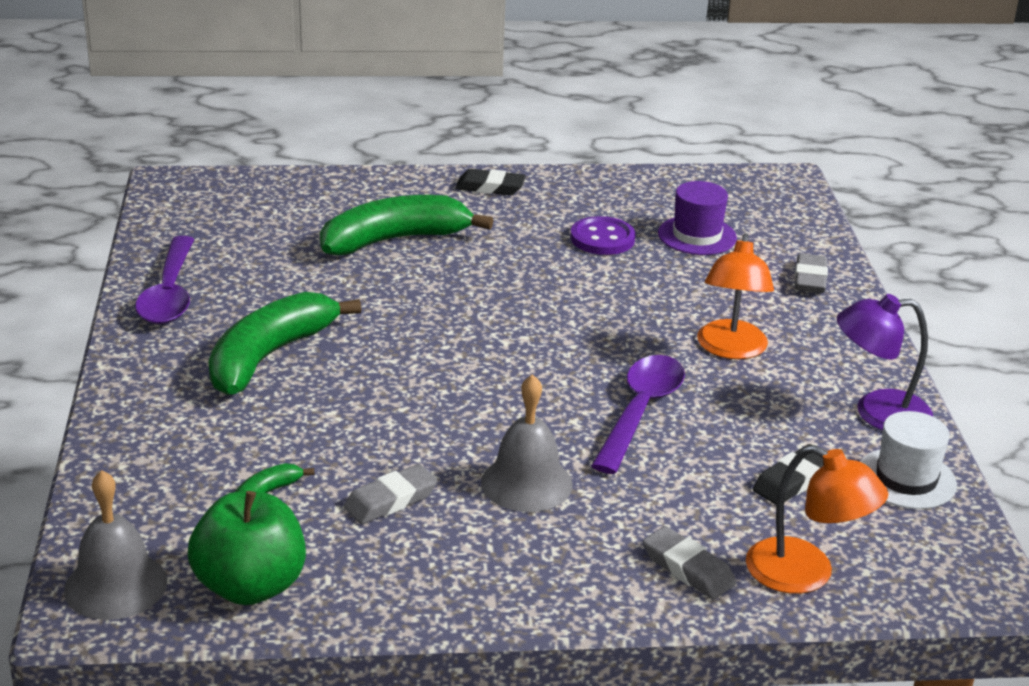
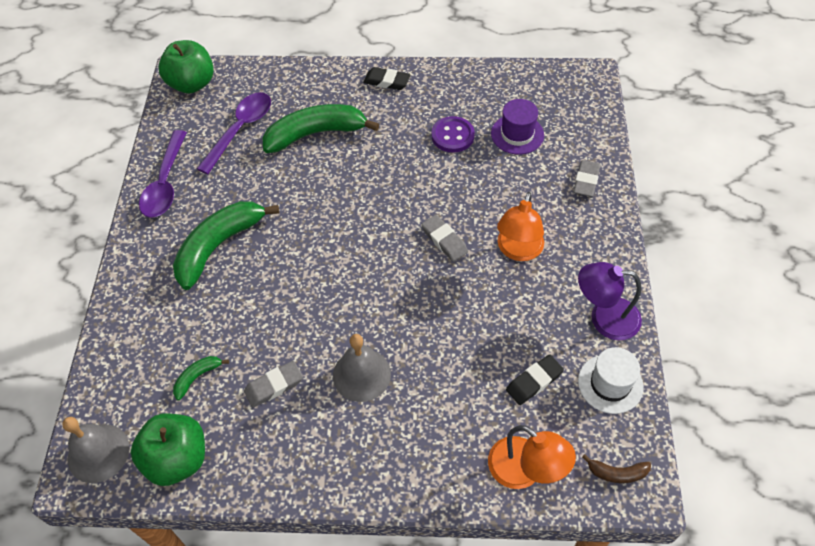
camera: 10 degrees right, 25 degrees up
(191, 193) = (192, 84): none -> green apple
(640, 411) = (447, 309): purple spoon -> purple spoon (240, 130)
(688, 569) = (450, 461): grey eraser -> grey eraser (444, 240)
(944, 570) = (617, 473): none -> brown banana

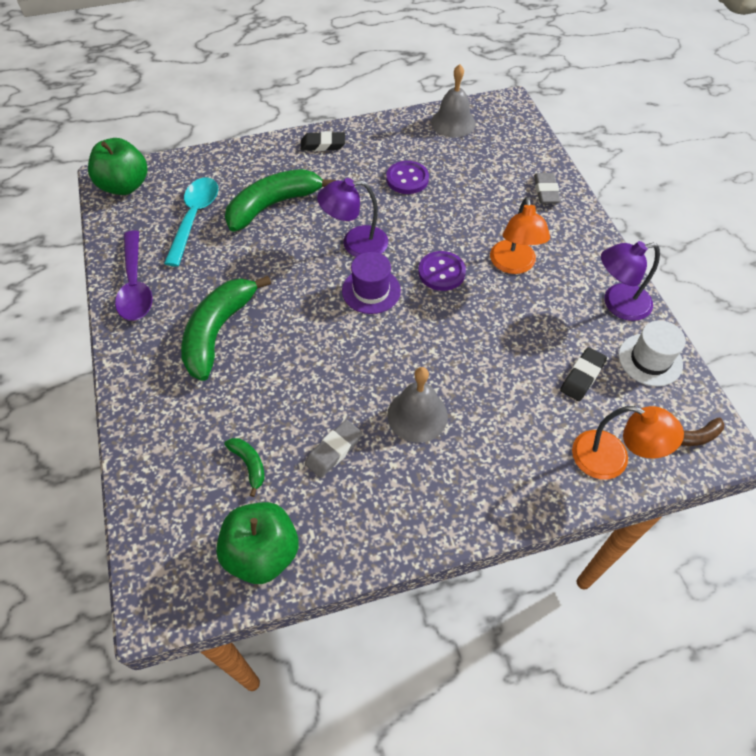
camera: 20 degrees left, 0 degrees up
(98, 453) = (171, 573): grey bell -> grey bell (453, 122)
(197, 377) = (249, 464): green banana -> green banana turned 120 degrees clockwise
(240, 130) = (194, 218): purple spoon -> turquoise spoon
(375, 191) = (355, 243): none -> purple lamp
(444, 240) = (441, 272): grey eraser -> purple button
(517, 134) = (466, 165): purple hat -> purple hat (371, 291)

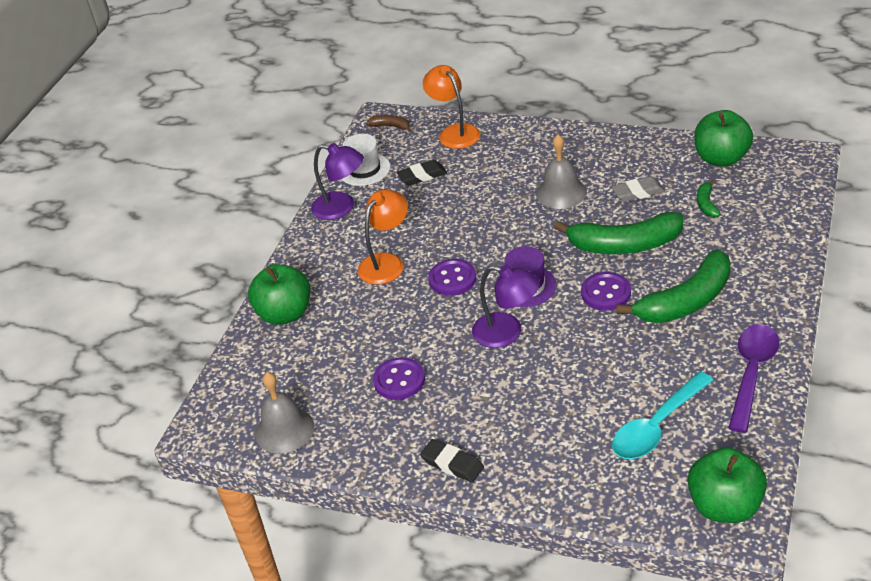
camera: 140 degrees left, 15 degrees down
(273, 205) = (561, 407): green banana -> green banana (624, 245)
(296, 311) = (606, 293): none -> purple button
(545, 191) = (285, 314): grey eraser -> green apple

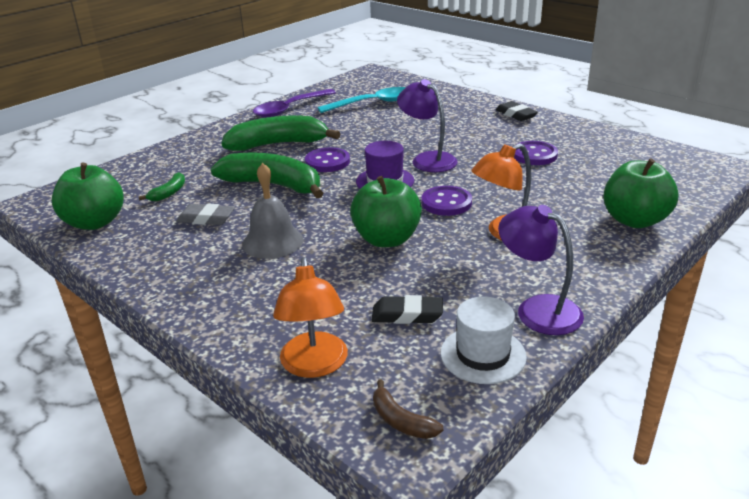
camera: 160 degrees left, 10 degrees down
(284, 430) = (642, 151): grey bell -> none
(725, 506) = (372, 77): green apple -> green apple (386, 239)

